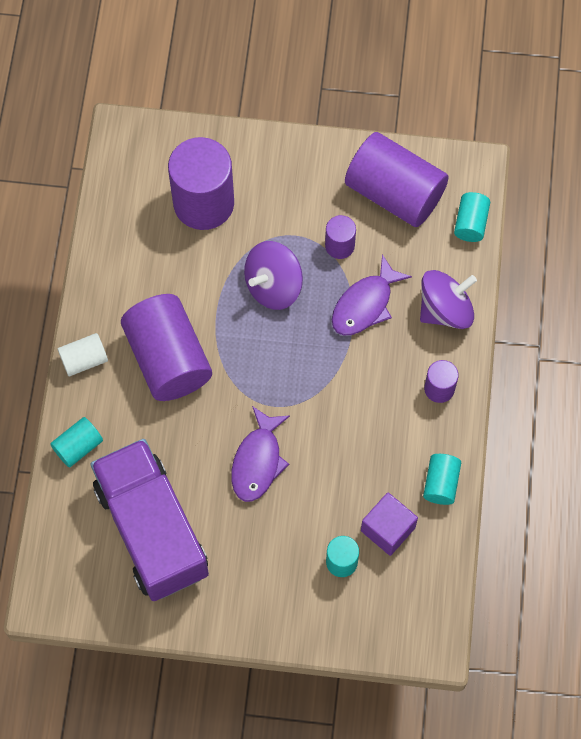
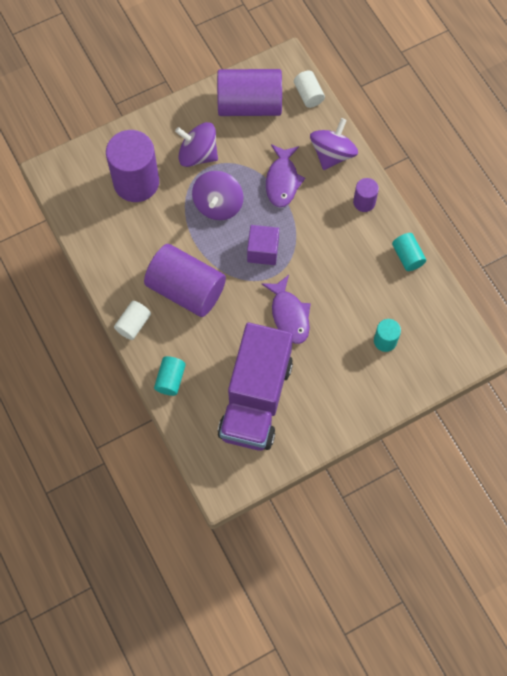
camera: 35 degrees left, 0 degrees up
(152, 530) = (256, 399): purple truck -> purple truck turned 105 degrees counterclockwise
(293, 214) = (198, 154): none -> purple spinning top
(339, 245) = (240, 156): purple cylinder -> none
(388, 529) = (397, 303): purple cube -> purple cube (263, 251)
(470, 223) = (308, 95): turquoise cylinder -> white cylinder

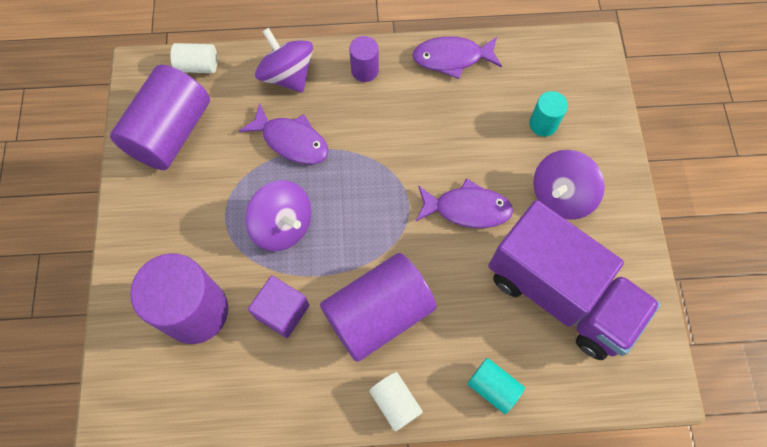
camera: 65 degrees left, 0 degrees up
(198, 154) = (201, 219): purple spinning top -> purple spinning top (560, 195)
(263, 251) = (371, 202): purple cube -> purple cube (282, 311)
(407, 256) = (452, 58): turquoise cylinder -> purple fish

